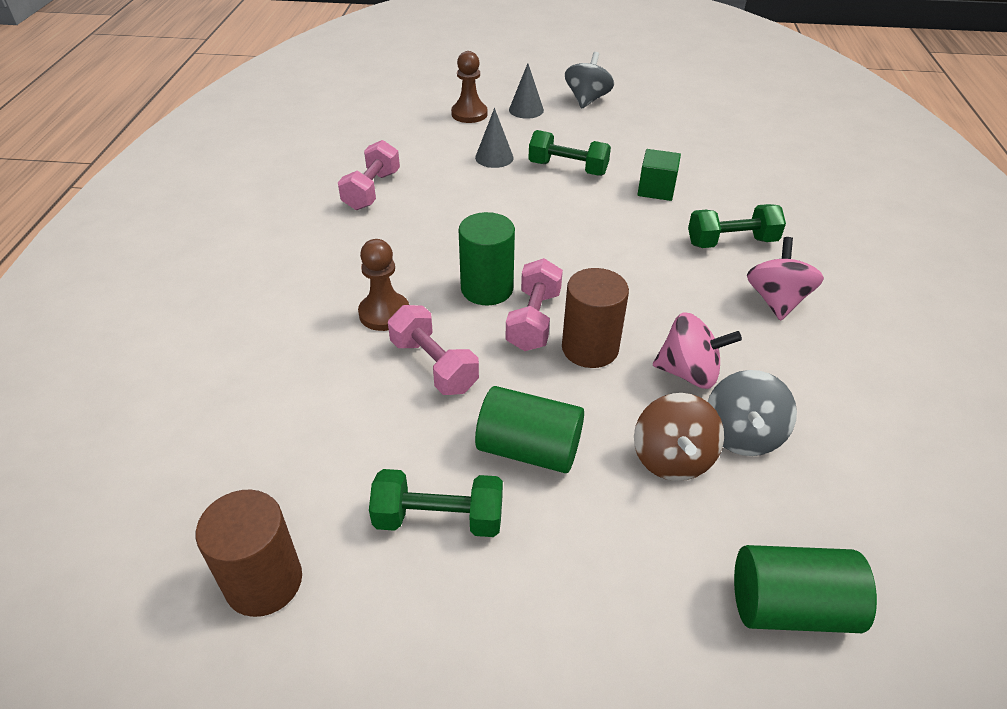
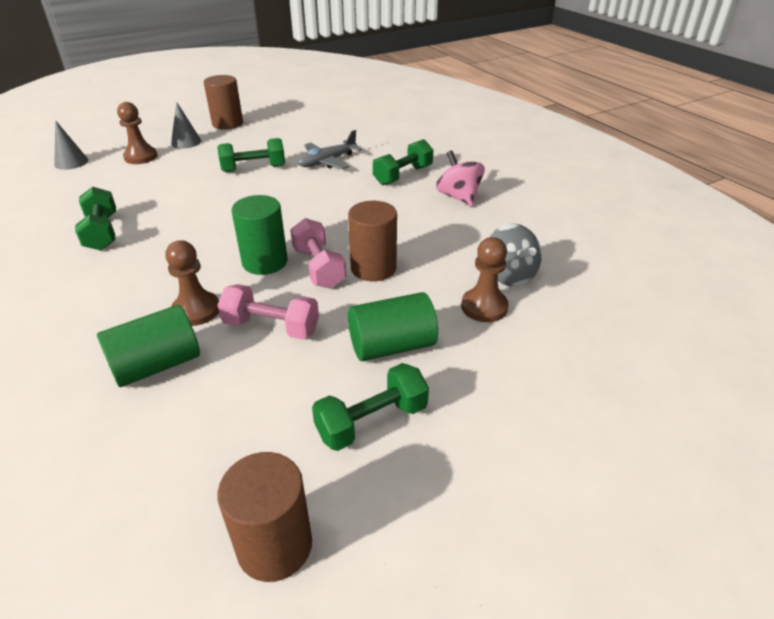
camera: 35 degrees left, 5 degrees down
(372, 190) = (102, 232): pink dumbbell -> green dumbbell
(494, 157) = (189, 178): grey cone -> grey cone (71, 162)
(587, 100) = (227, 124): grey spinning top -> brown cylinder
(656, 189) = (327, 162): green cube -> grey plane
(672, 458) = (484, 307): brown spinning top -> brown pawn
(688, 373) = (447, 256): pink spinning top -> none
(790, 607) = (619, 351): green cylinder -> green cylinder (157, 365)

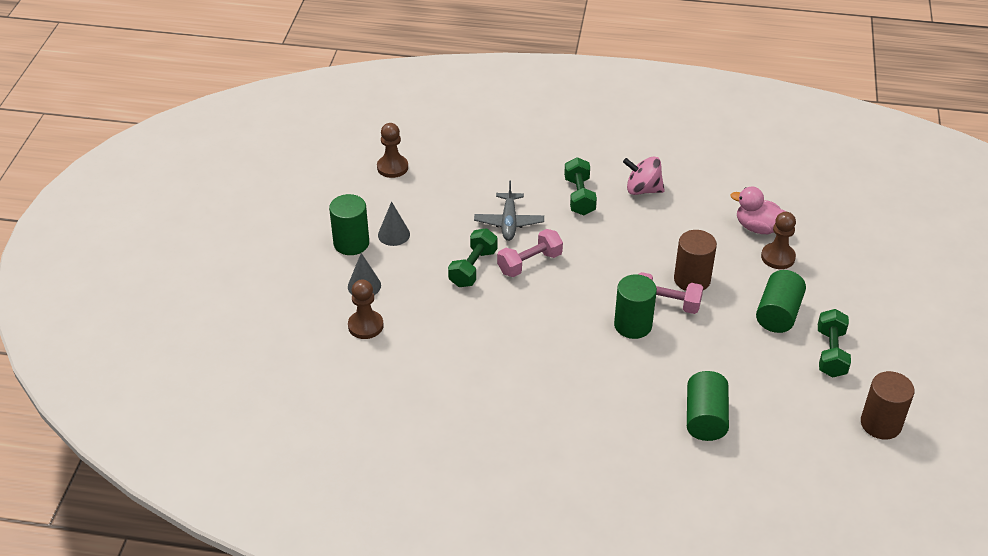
camera: 50 degrees left, 5 degrees up
(71, 162) = (323, 374): grey cone -> grey cone (393, 234)
(102, 232) = (497, 393): green dumbbell -> none
(196, 310) = (661, 380): brown pawn -> brown pawn (392, 167)
(227, 124) = (351, 243): brown cylinder -> green cylinder
(271, 327) = (713, 354): pink dumbbell -> pink dumbbell (529, 263)
(509, 275) = (758, 228): grey spinning top -> pink duck

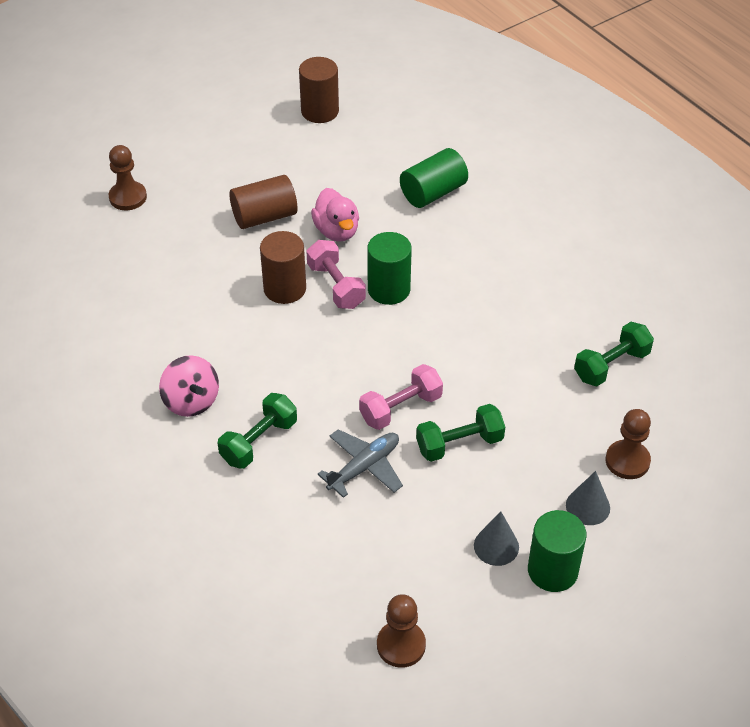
camera: 135 degrees left, 5 degrees up
(529, 263) = (400, 408): pink dumbbell -> pink dumbbell turned 45 degrees counterclockwise
(758, 228) = (159, 288): pink duck -> pink duck (336, 231)
(778, 257) = (188, 254): brown pawn -> brown pawn (128, 197)
(778, 314) = (264, 216): green cylinder -> brown cylinder
(831, 353) = (275, 167): green dumbbell -> green dumbbell (611, 365)

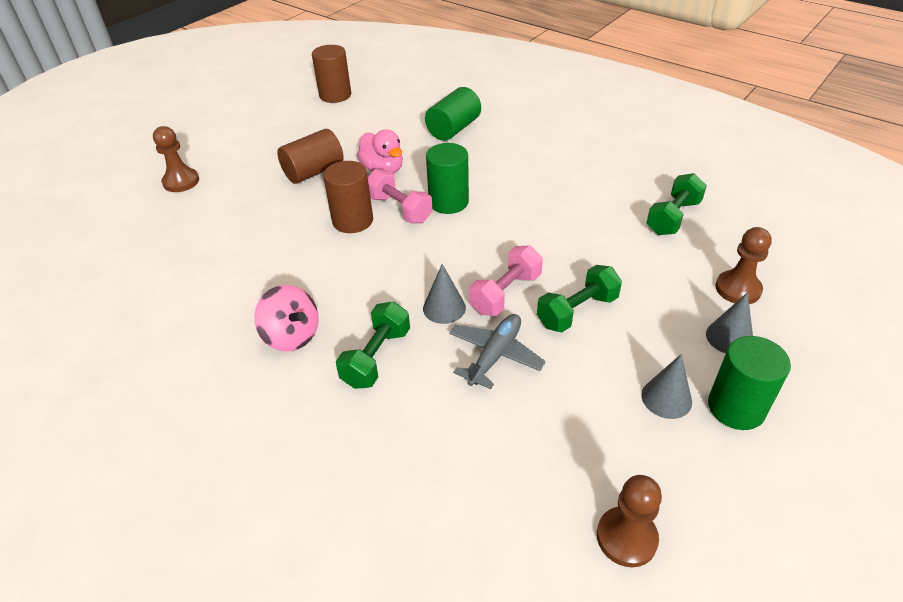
camera: 15 degrees left, 5 degrees down
(337, 408) = (444, 308): none -> grey cone

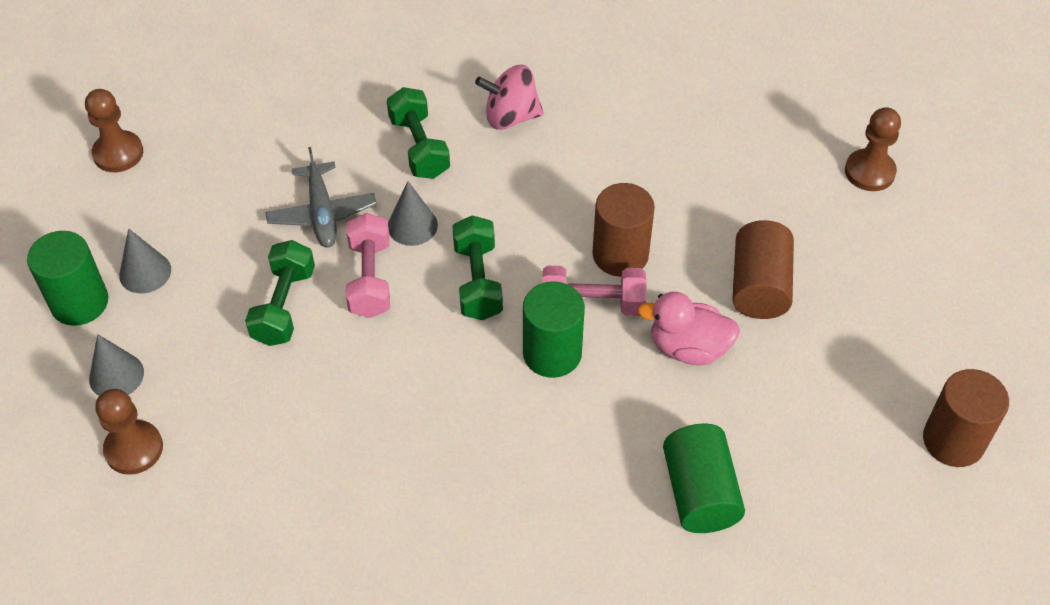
camera: 135 degrees right, 10 degrees up
(673, 217) = (267, 521): green dumbbell -> green dumbbell (478, 281)

